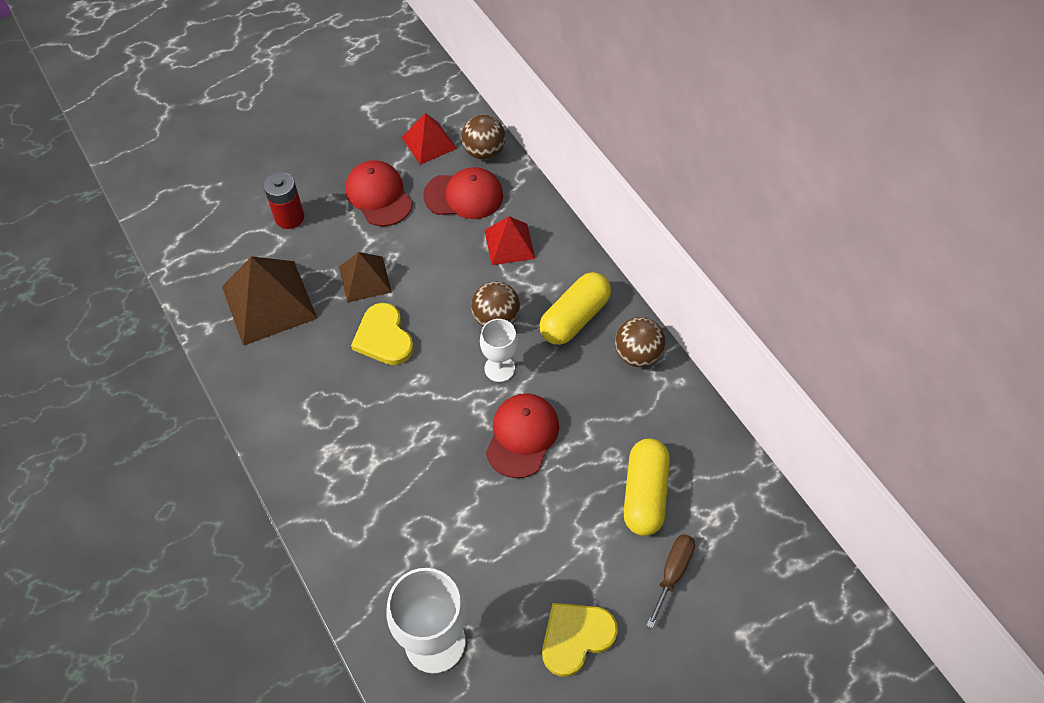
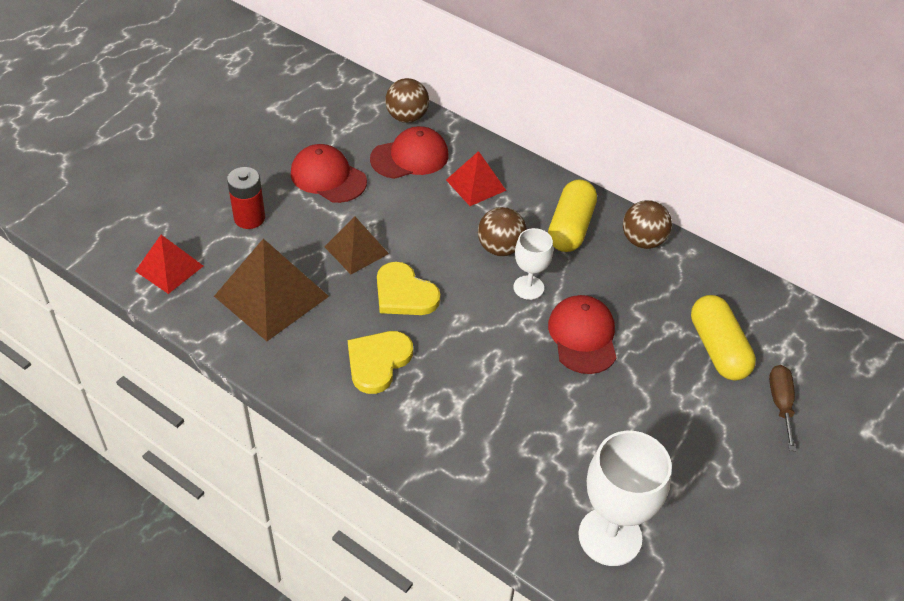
camera: 25 degrees left, 10 degrees down
(429, 142) = (350, 122): red pyramid -> red pyramid (169, 268)
(576, 637) = (732, 485): yellow heart -> yellow heart (378, 362)

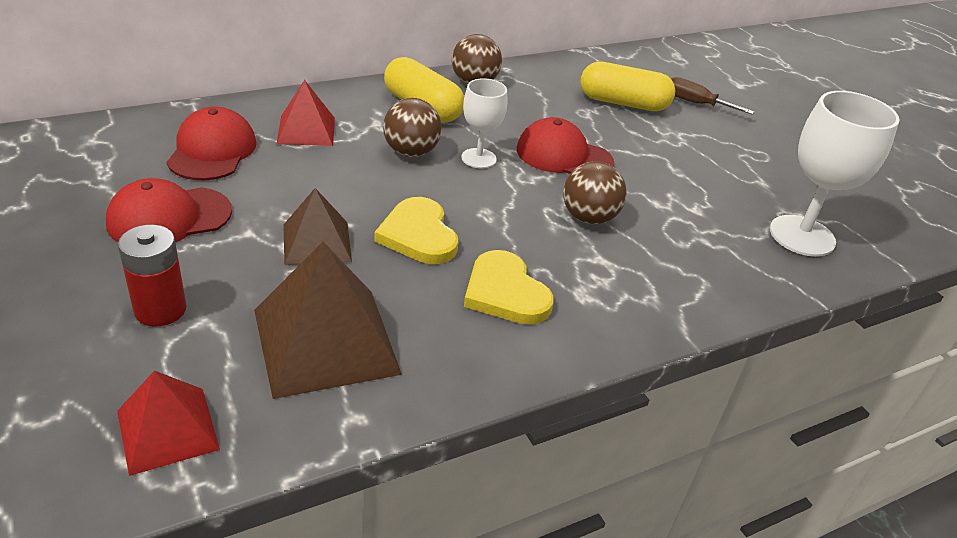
camera: 65 degrees left, 10 degrees down
(404, 293) = (418, 235): yellow heart -> yellow heart turned 90 degrees clockwise
(407, 117) = (146, 128): brown ball -> brown ball (588, 218)

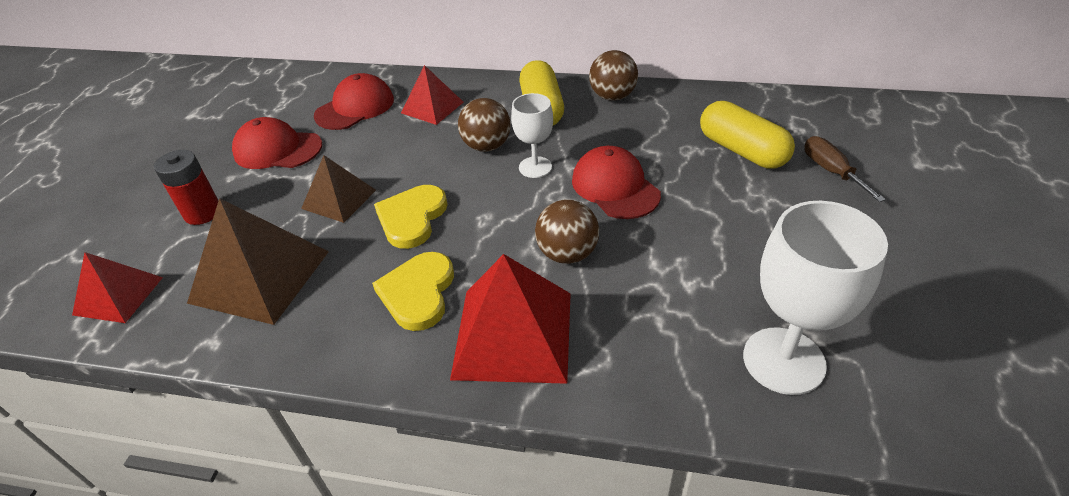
camera: 45 degrees right, 5 degrees up
(620, 291) = (513, 334): none -> red pyramid

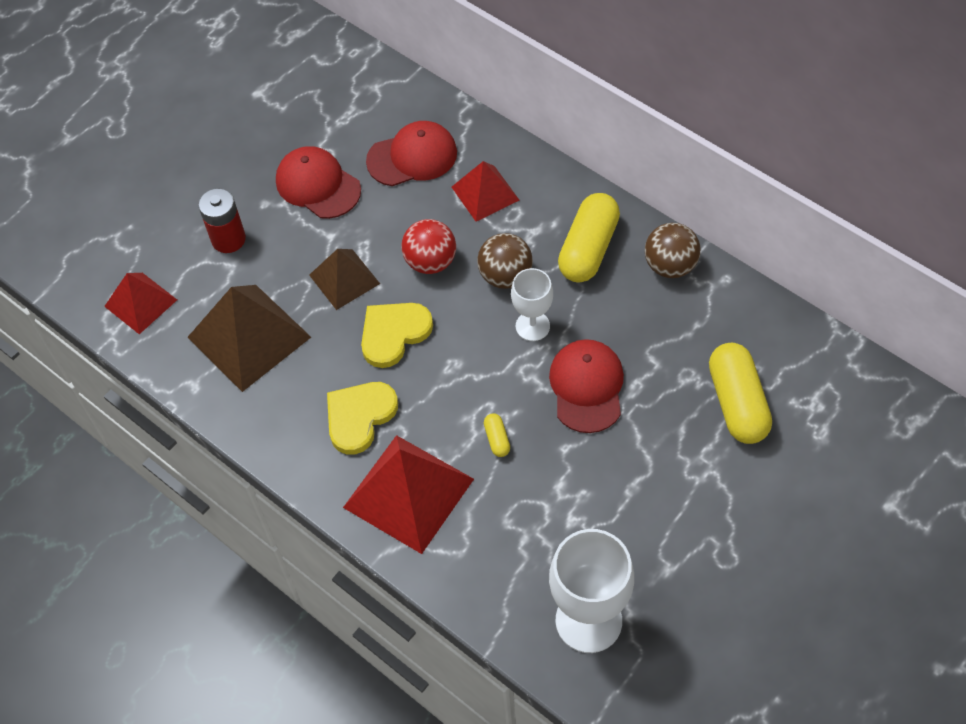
camera: 30 degrees right, 15 degrees up
(414, 160) = (430, 262): none -> red ball
(567, 254) = (497, 439): brown ball -> yellow capsule
(831, 171) = (798, 470): brown screwdriver -> none

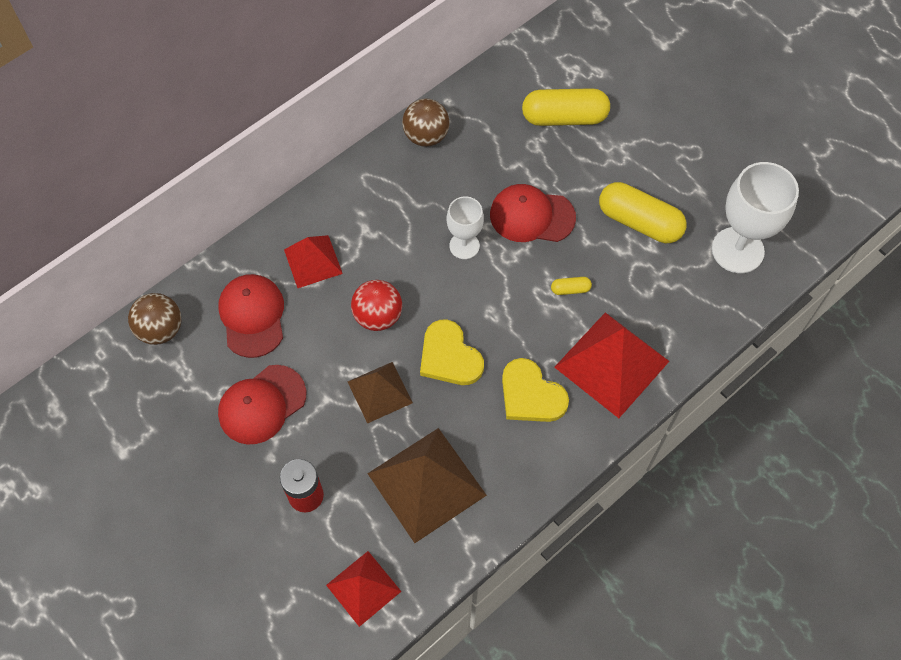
camera: 85 degrees left, 5 degrees up
(505, 276) = (408, 258): brown ball -> brown ball (161, 329)
(588, 249) = (394, 191): yellow capsule -> yellow capsule (639, 222)

